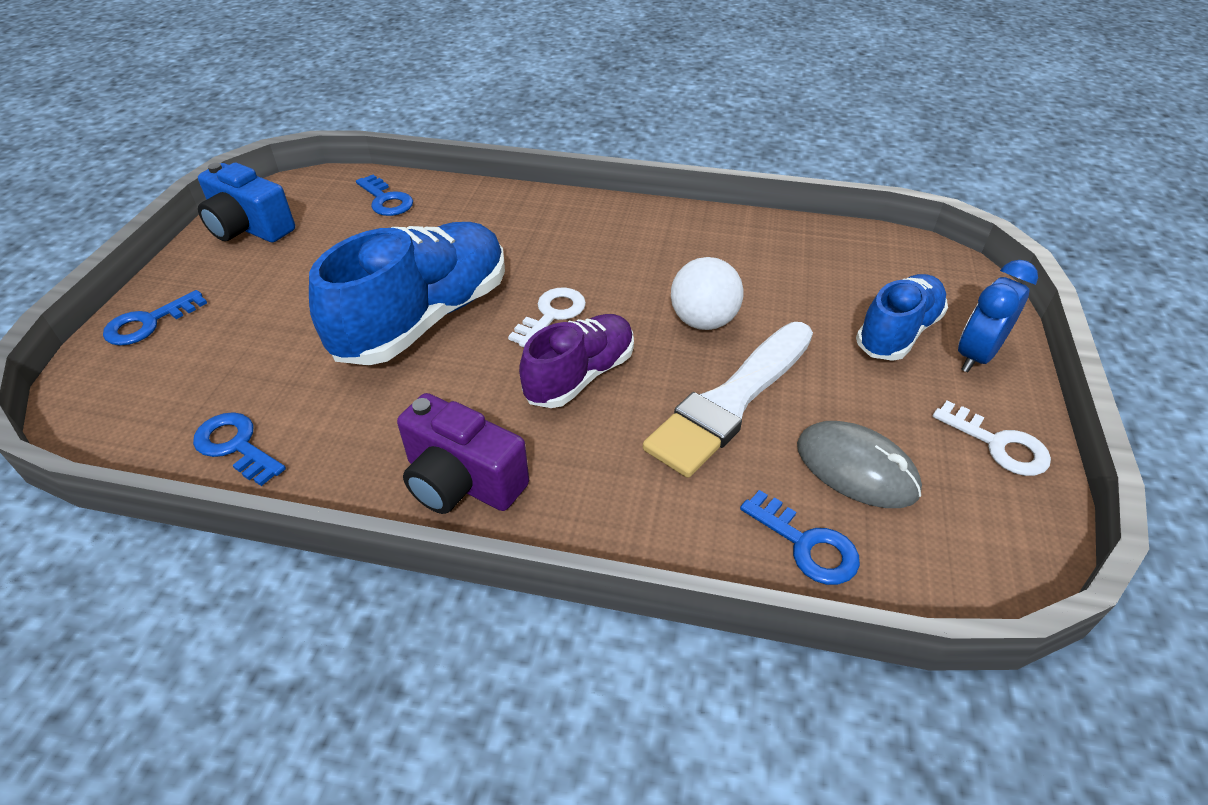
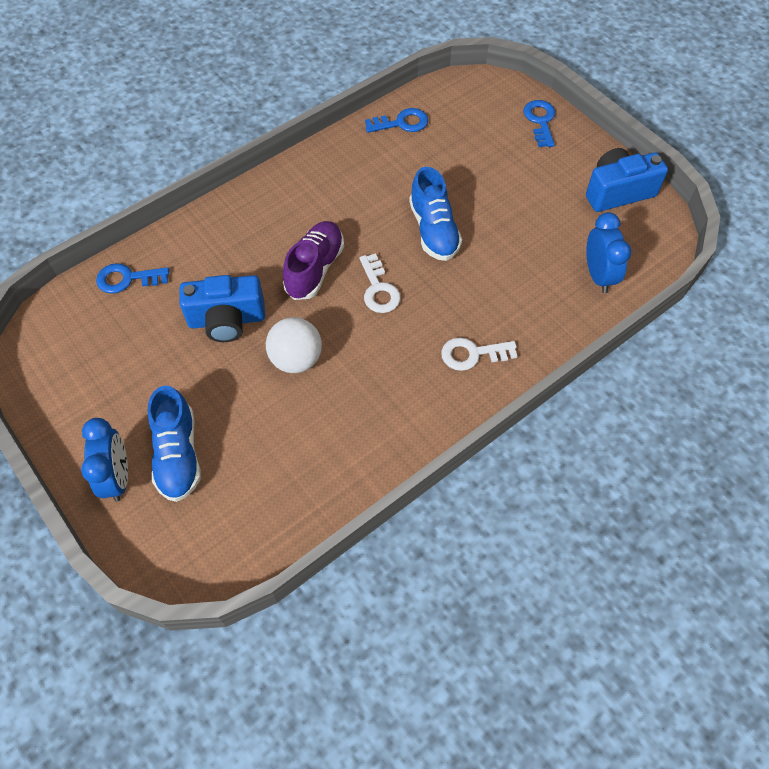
camera: 130 degrees right, 15 degrees up
(386, 200) = (598, 275): blue key -> blue clock
(424, 318) = (433, 230): blue shoe -> blue shoe, size x0.60
(462, 481) = (296, 185): purple camera -> none
(580, 376) = (315, 269): purple shoe -> purple shoe turned 150 degrees counterclockwise
(731, 401) = (227, 320): white brush -> blue camera
(856, 468) = (133, 335): grey mouse -> none
(998, 444) = (70, 413): white key -> white key (473, 354)

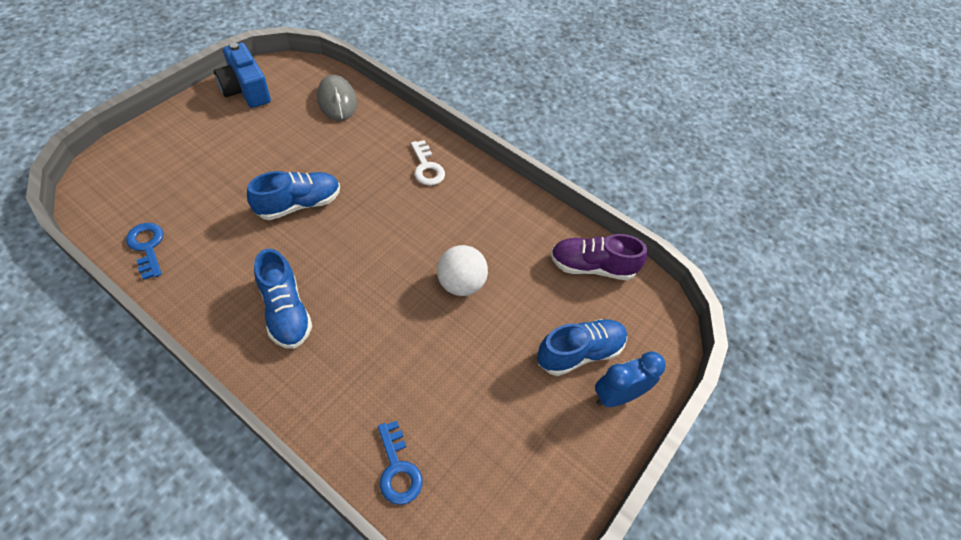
camera: 110 degrees left, 5 degrees down
(227, 320) = (431, 351): blue camera -> none
(305, 214) = (285, 311): none -> blue shoe
(315, 269) = (357, 289): purple shoe -> purple shoe (592, 267)
(378, 289) = (373, 236): white key -> none
(540, 121) = (153, 140): blue key -> none
(598, 275) = (337, 100): blue clock -> grey mouse

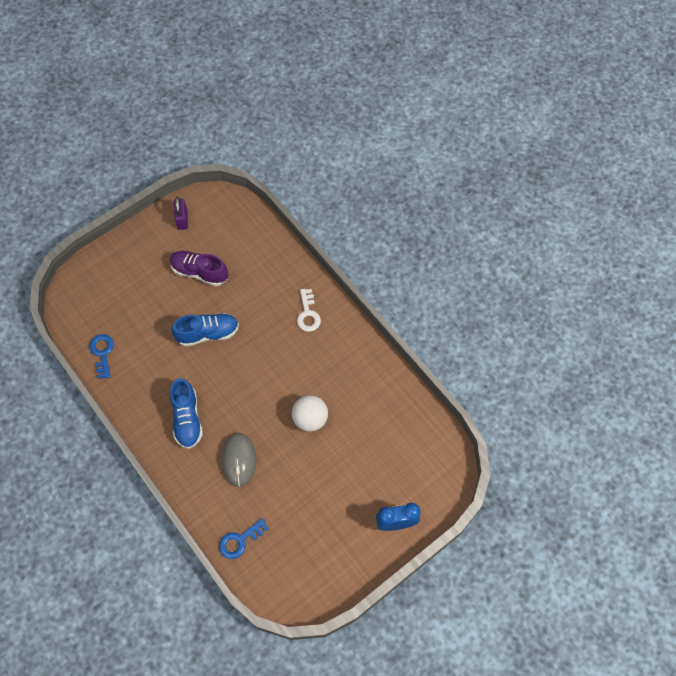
camera: 20 degrees right, 10 degrees up
(246, 90) = (182, 220): blue camera -> purple padlock
(337, 100) = (251, 239): grey mouse -> grey mouse (239, 460)
(397, 468) = (240, 540): blue key -> blue key turned 60 degrees clockwise
(579, 353) = (380, 487): blue shoe -> none
(592, 267) = (411, 422): purple shoe -> purple shoe (199, 272)

